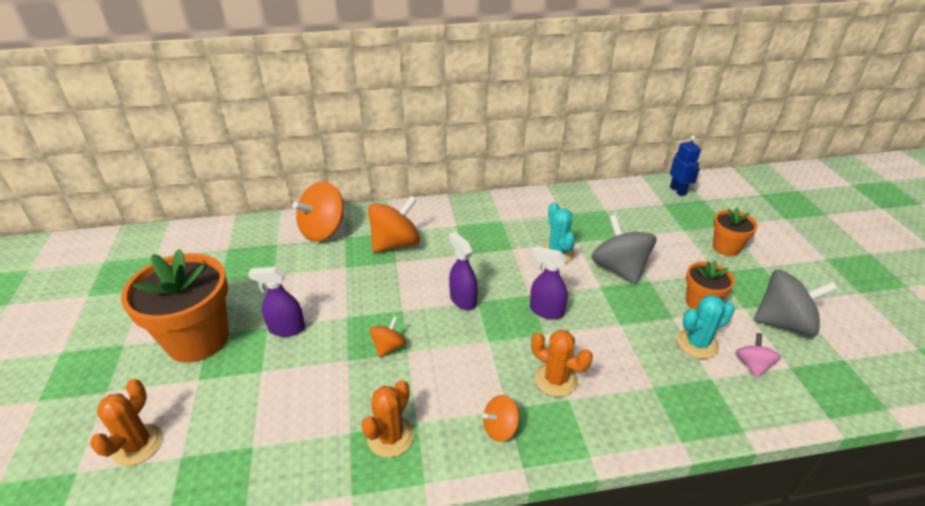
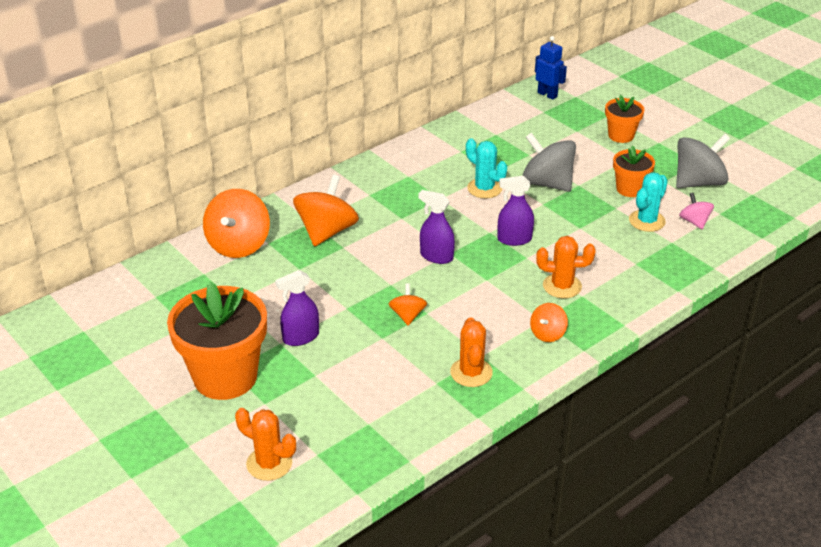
camera: 30 degrees left, 0 degrees up
(137, 445) = (269, 463): orange cactus -> orange cactus turned 45 degrees counterclockwise

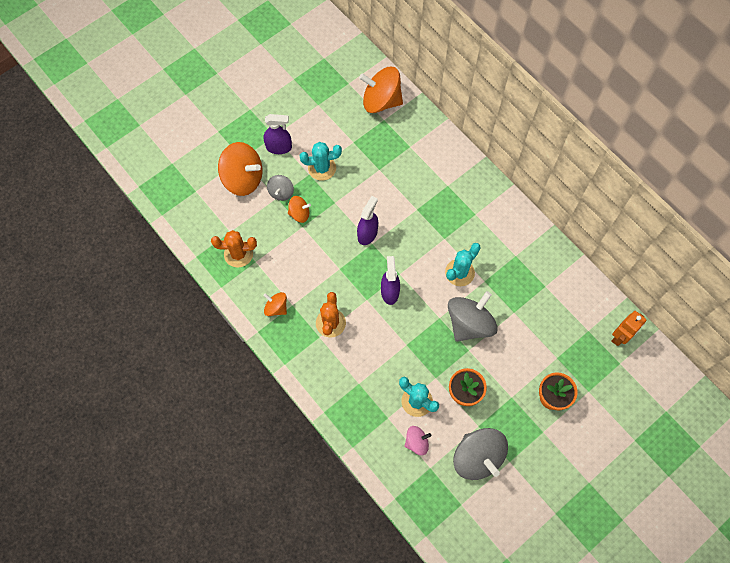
camera: 90 degrees right, 30 degrees up
(225, 377) = (243, 107): orange flower pot -> none
(269, 463) = (166, 138): orange cactus -> none
(300, 337) = (279, 147): purple spray bottle -> purple spray bottle turned 120 degrees clockwise
(326, 231) = (398, 157): orange spinning top -> orange spinning top (243, 178)
(338, 296) = (322, 168): none -> turquoise cactus
(374, 333) = (281, 192): none -> grey spinning top
(547, 94) = (620, 337): blue robot -> orange robot

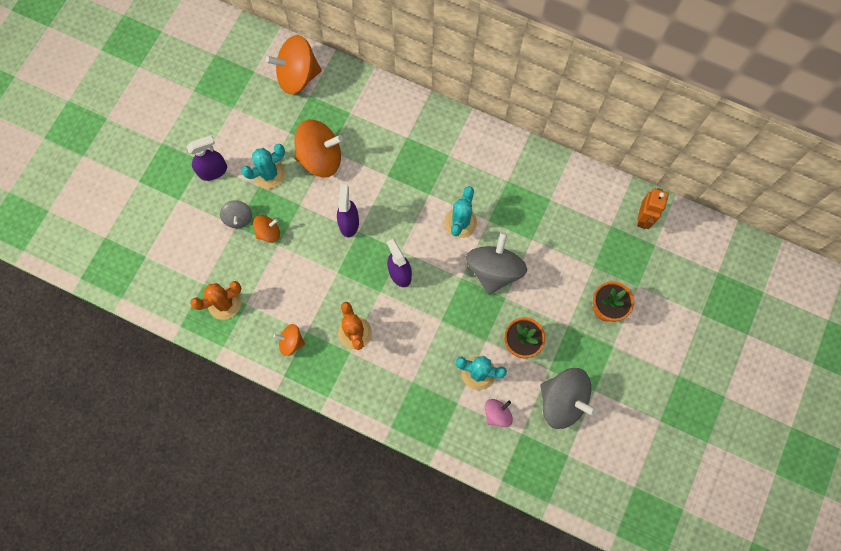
camera: 25 degrees left, 5 degrees up
(243, 178) = (190, 221): orange spinning top -> orange spinning top (320, 158)

